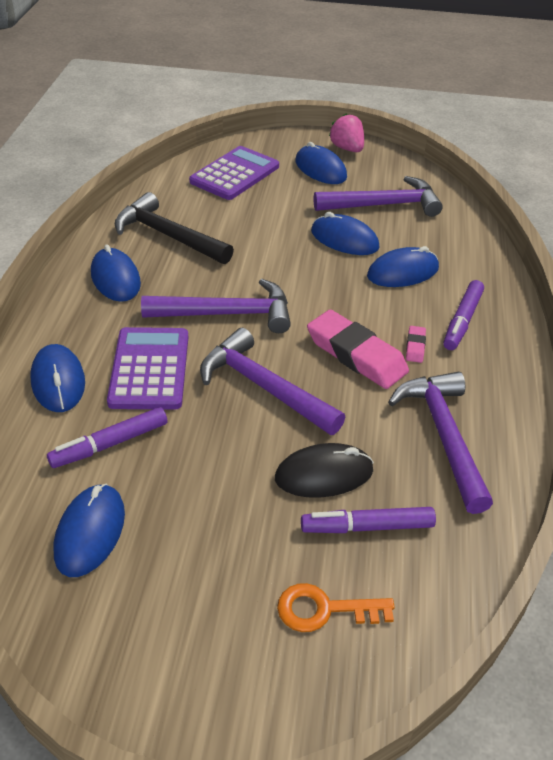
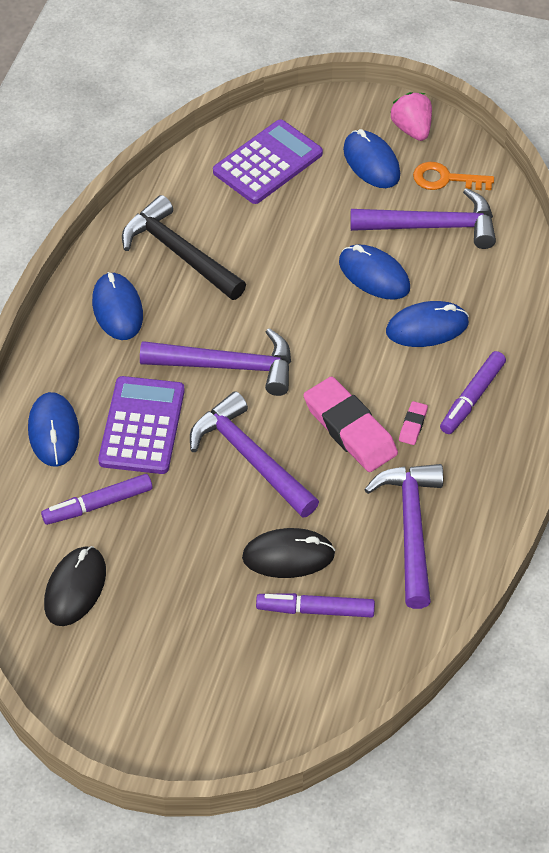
camera: 10 degrees right, 10 degrees up
(90, 532) = (75, 588): blue mouse -> black mouse
(324, 610) = (262, 677): orange key -> orange key (445, 179)

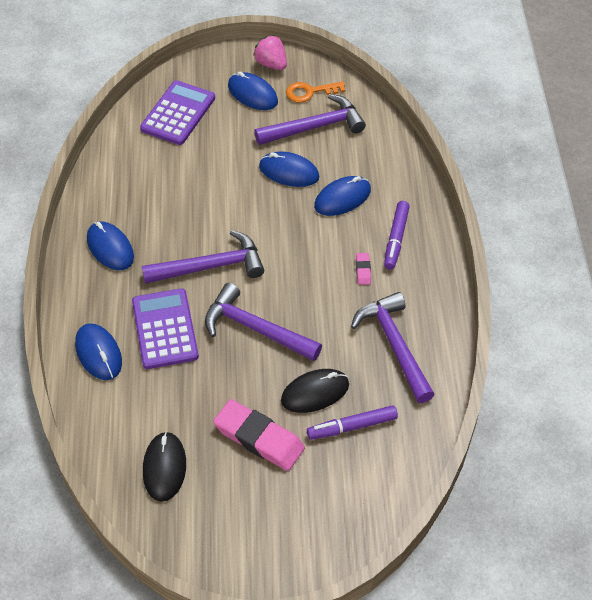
camera: 20 degrees left, 0 degrees up
(98, 505) = (155, 398): purple marker -> none
(179, 253) = (140, 195): black hammer -> none
(349, 429) = (319, 286): pink eraser -> pink eraser (259, 438)

